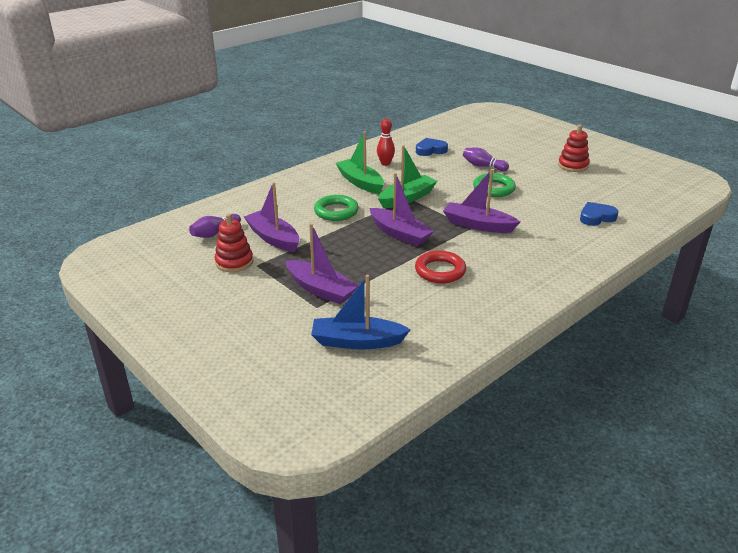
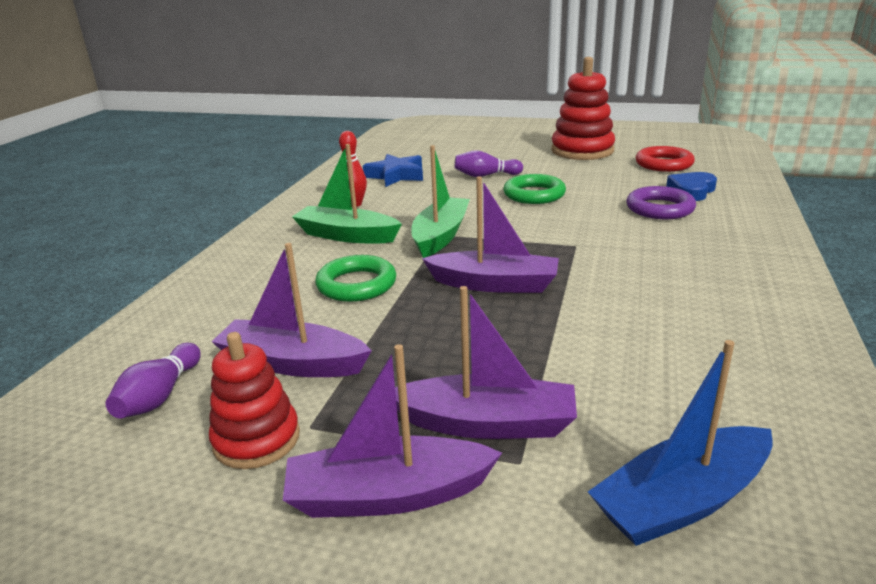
camera: 30 degrees left, 5 degrees down
(430, 150) = (396, 175): blue heart -> blue star
(440, 271) = (624, 315): red ring -> red ring (664, 164)
(478, 225) = (579, 239): purple boat -> purple boat (388, 495)
(555, 222) = (660, 208): none -> purple ring
(573, 166) = (582, 151): red stacking toy -> red stacking toy, size x1.57

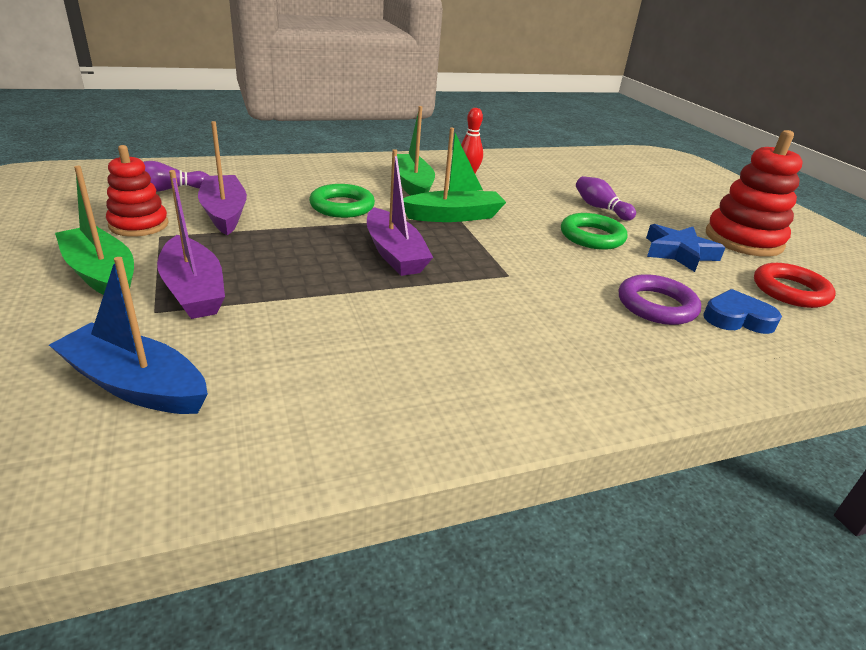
camera: 50 degrees right, 5 degrees up
(388, 495) = (101, 275): purple boat -> green boat
(396, 175) = (543, 175): blue star -> blue star (679, 253)

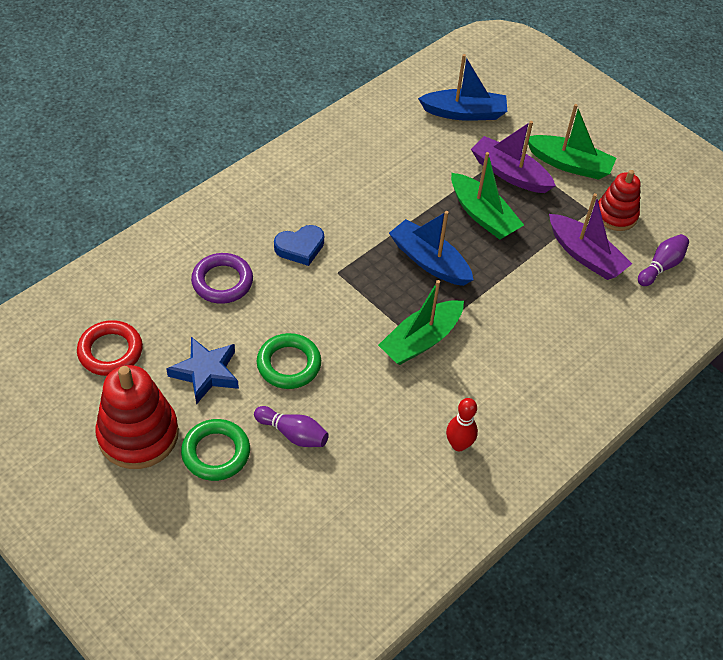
camera: 155 degrees right, 20 degrees up
(342, 206) = (518, 309): green ring -> green ring (216, 453)
(394, 254) = (429, 261): purple boat -> blue boat
(412, 185) = (494, 384): green boat -> green boat (483, 215)
(737, 318) = (162, 291): blue heart -> blue heart (300, 247)

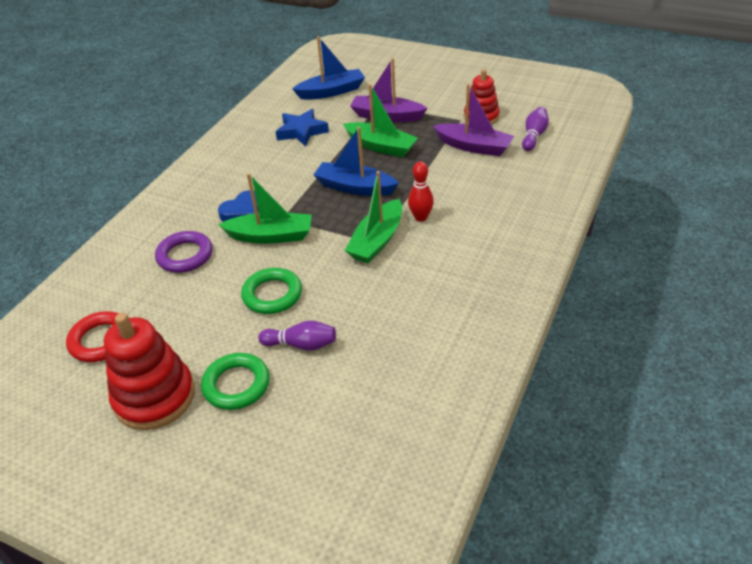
camera: 15 degrees left, 10 degrees down
(206, 372) = (199, 326): blue star -> blue star (301, 131)
(458, 444) = (450, 302): red bowling pin -> red bowling pin (421, 217)
(569, 164) = (428, 98): green boat -> green boat (271, 236)

